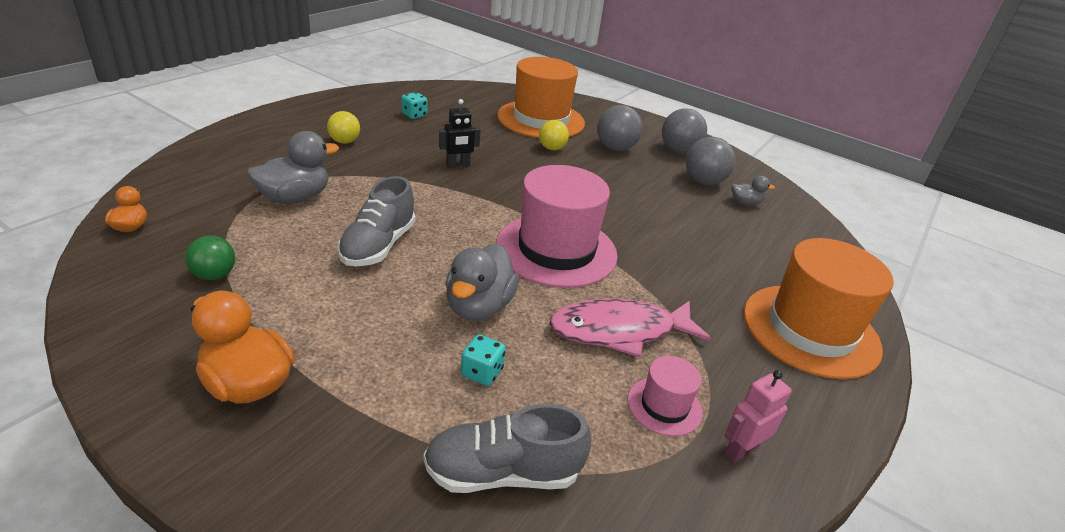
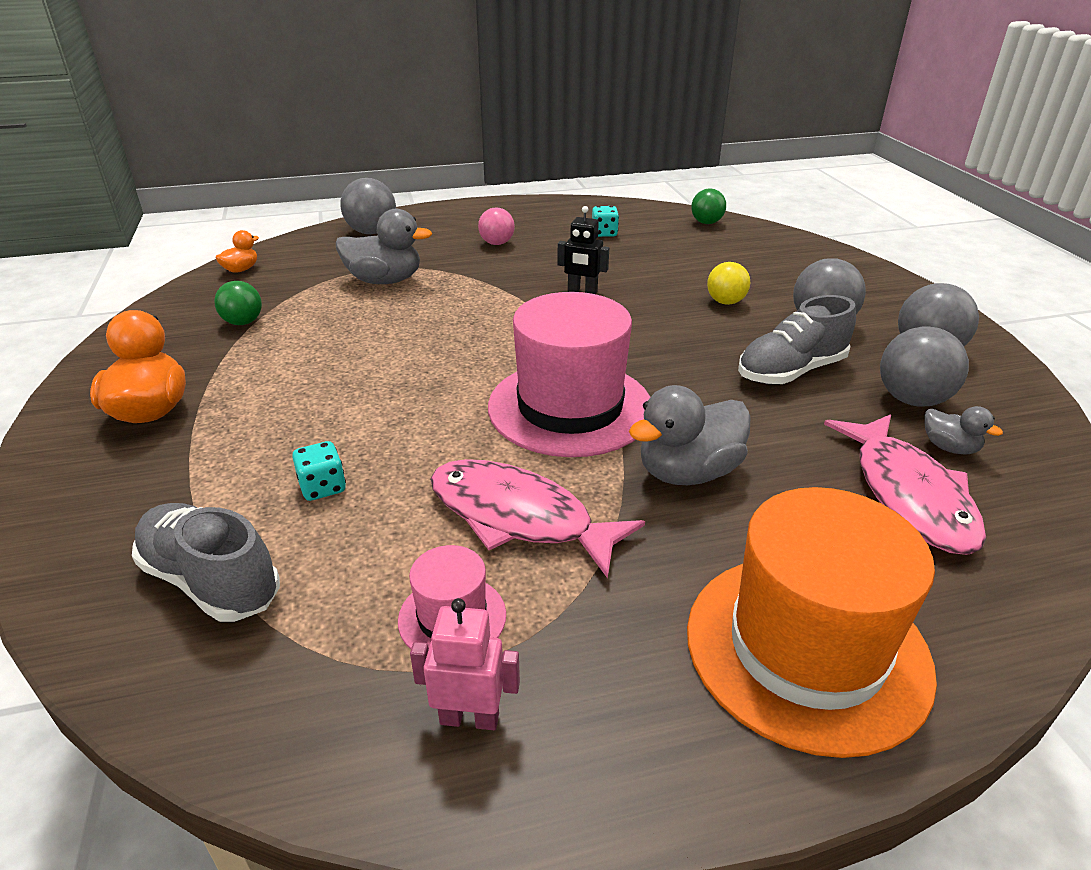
camera: 45 degrees right, 0 degrees up
(217, 157) = (372, 232): none -> grey ball
(344, 142) = (497, 243): yellow ball -> pink ball
(378, 246) = (396, 342): grey shoe -> grey shoe (791, 371)
(471, 92) = (706, 223): none -> green ball
(479, 306) = (406, 429): grey duck -> grey duck (688, 472)
(541, 119) = (758, 268): orange hat -> none
(758, 234) = (908, 494): none -> pink fish

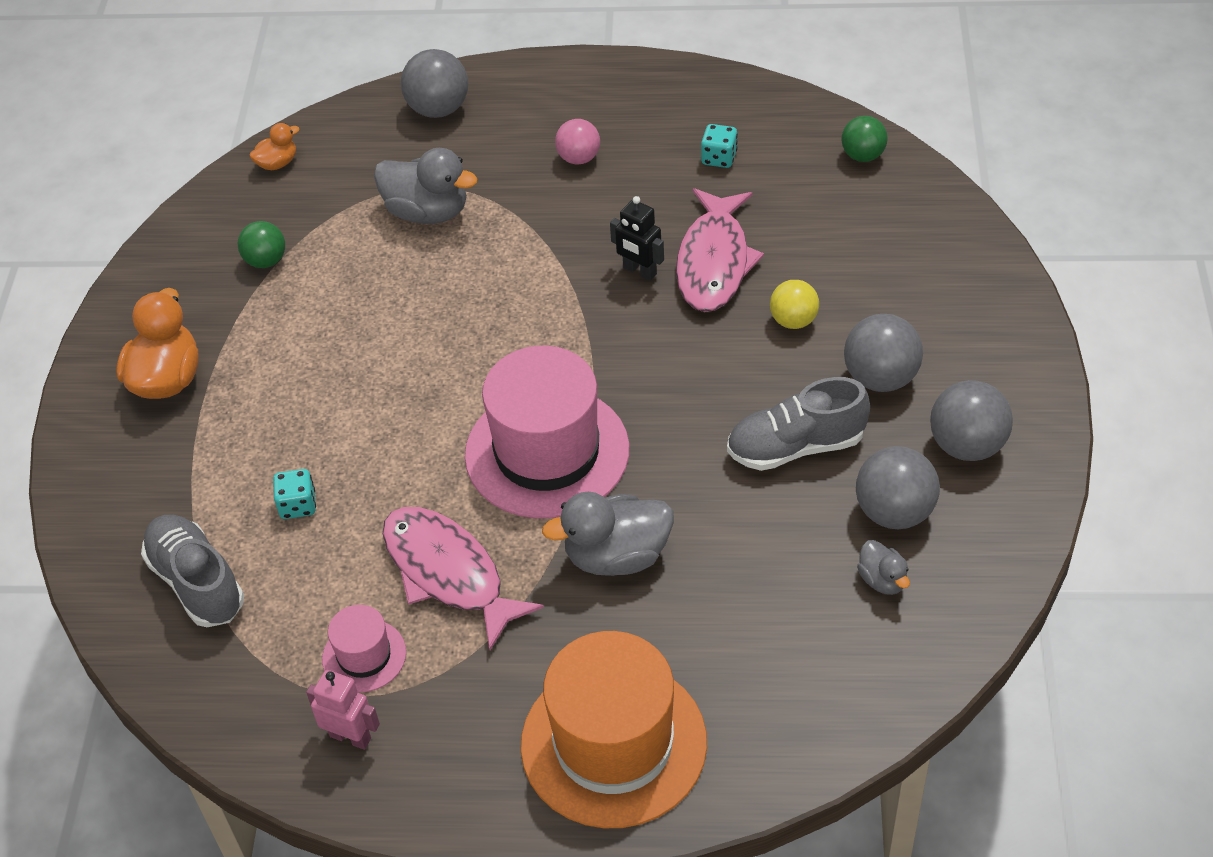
camera: 20 degrees right, 15 degrees up
(908, 494) = (800, 624): pink fish -> pink fish (714, 262)

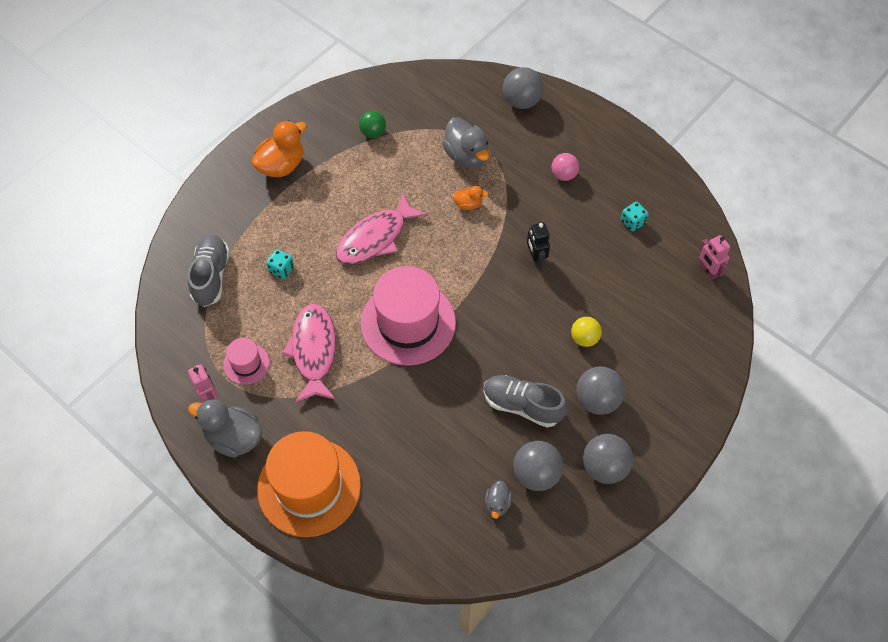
camera: 35 degrees right, 10 degrees up
(277, 163) = (422, 82): orange duck -> orange duck (468, 204)
(616, 556) = (391, 398): grey duck -> grey duck (233, 438)
(714, 262) = (576, 279): pink fish -> pink fish (375, 238)
(863, 155) = (708, 271): green ball -> pink robot

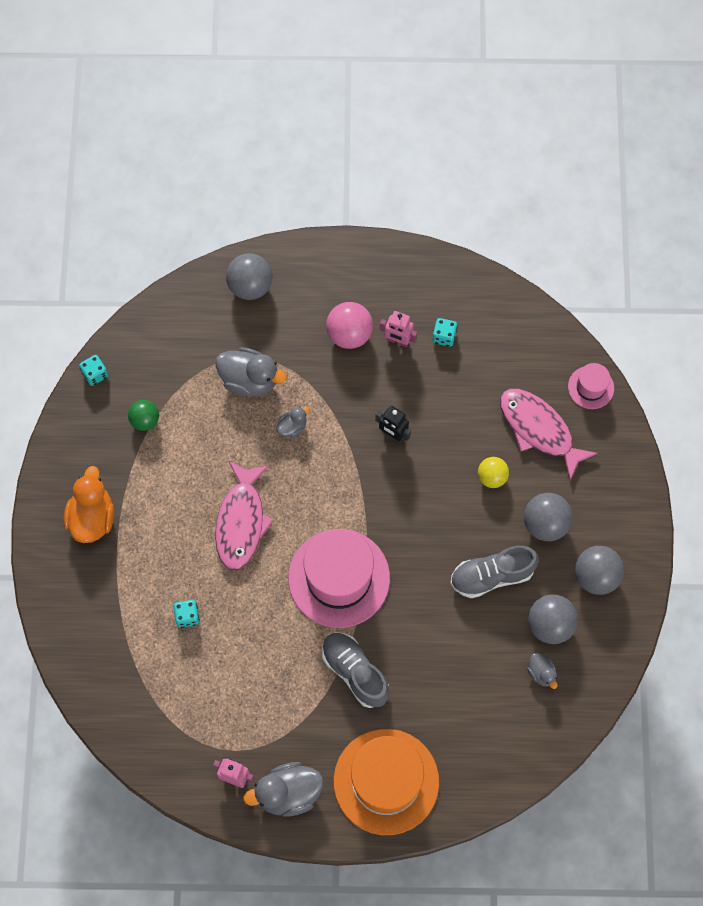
camera: 40 degrees left, 10 degrees up
(211, 276) = (132, 672): grey shoe -> grey shoe (355, 672)
(246, 364) = (238, 723): pink hat -> pink hat (591, 387)
(314, 351) = (284, 666): pink fish -> pink fish (539, 430)
(368, 85) = (95, 374): none -> turquoise dice
(468, 204) = (292, 427): orange duck -> grey duck
(563, 175) = (349, 334): pink ball -> pink ball, size x1.53
(708, 271) = (540, 336): pink robot -> pink robot (398, 341)

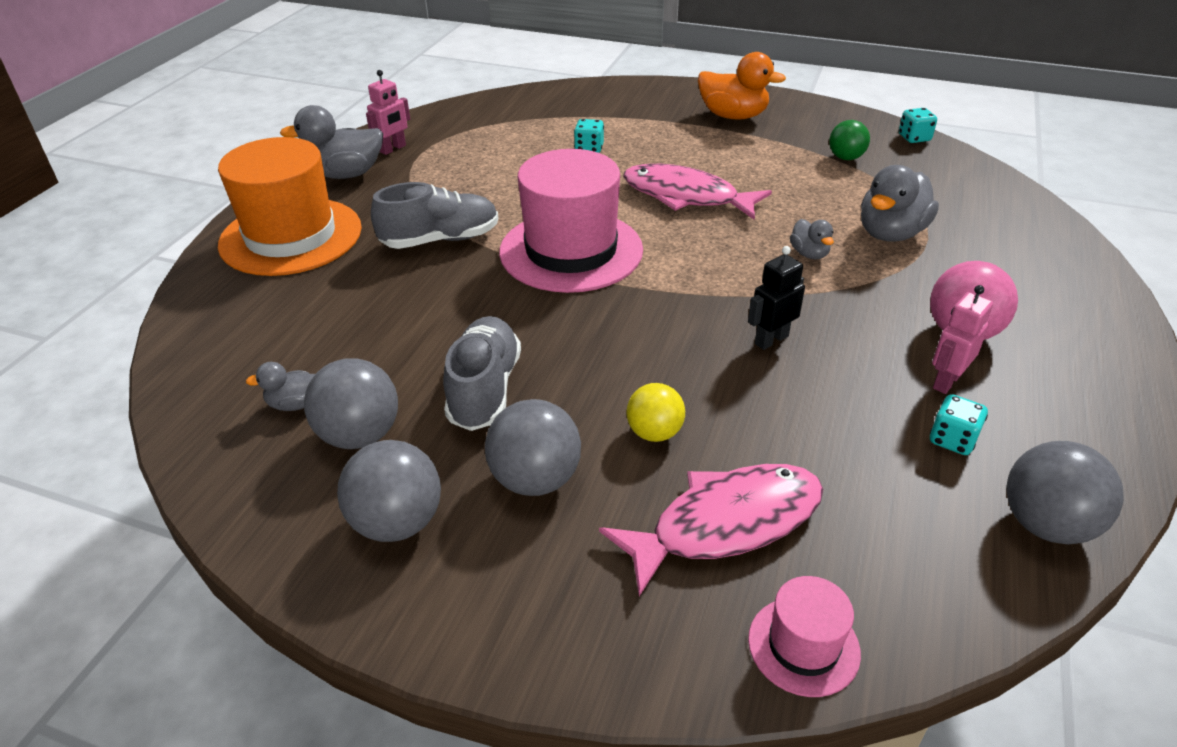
camera: 110 degrees right, 30 degrees down
(250, 286) = (1049, 258): grey ball -> grey ball (1046, 524)
(288, 793) = (345, 174): grey duck -> grey duck turned 105 degrees counterclockwise

